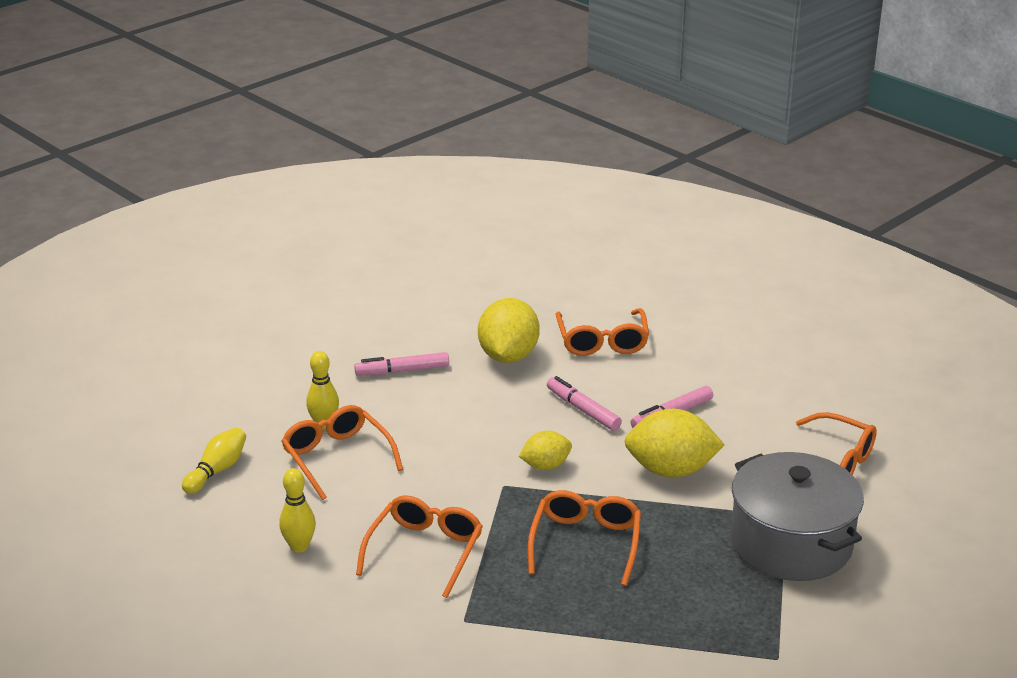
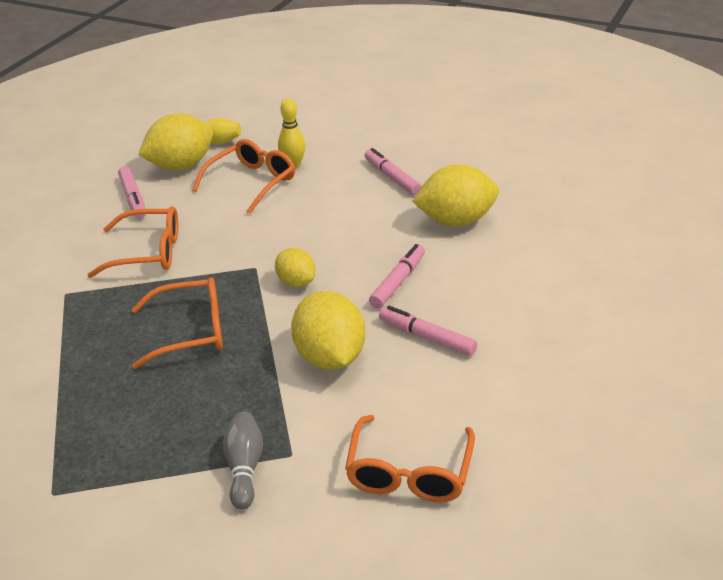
camera: 70 degrees right, 5 degrees up
(255, 501) = (180, 166): none -> yellow lemon
(299, 546) = (133, 198): yellow bowling pin -> pink marker
(602, 342) = (524, 266): orange glasses -> none
(791, 543) = (244, 468): grey pot -> grey bowling pin

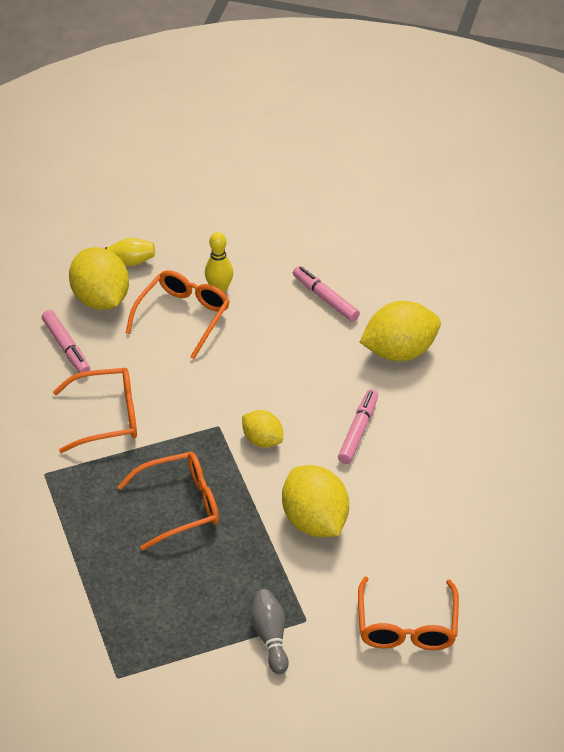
camera: 10 degrees left, 10 degrees up
(180, 166) = (101, 299): yellow lemon -> yellow lemon turned 75 degrees counterclockwise
(427, 337) = (396, 491): pink marker -> none

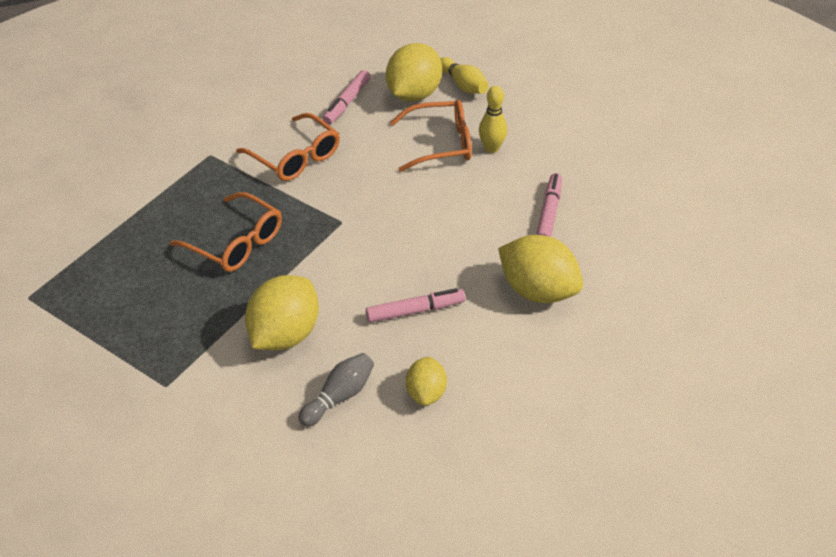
camera: 55 degrees right, 0 degrees up
(262, 440) = (349, 255): yellow lemon -> yellow lemon (426, 393)
(270, 637) = (130, 371): grey bowling pin -> grey bowling pin (339, 396)
(407, 626) = (207, 464): orange glasses -> none

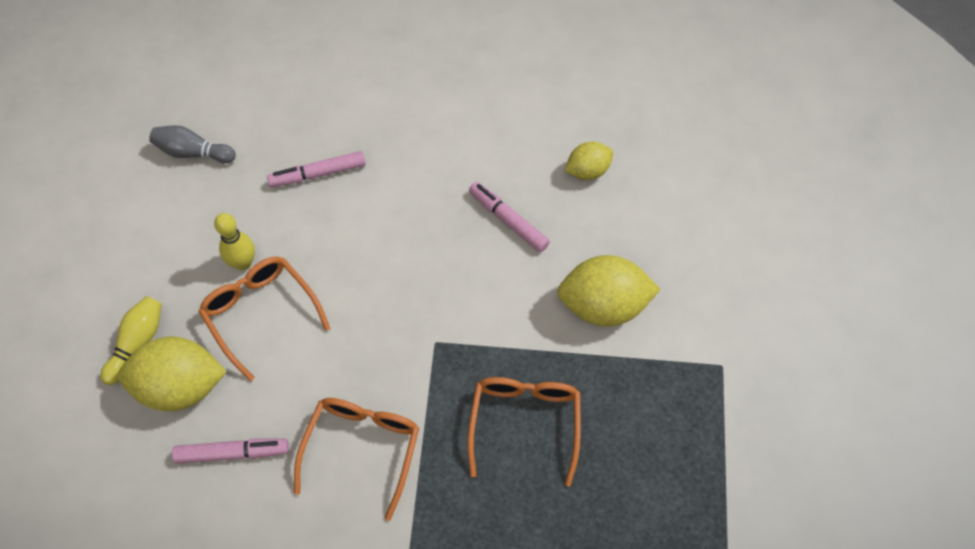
camera: 120 degrees left, 15 degrees up
(339, 396) = (635, 228): grey bowling pin -> grey bowling pin (193, 152)
(537, 291) = (426, 143): yellow lemon -> none

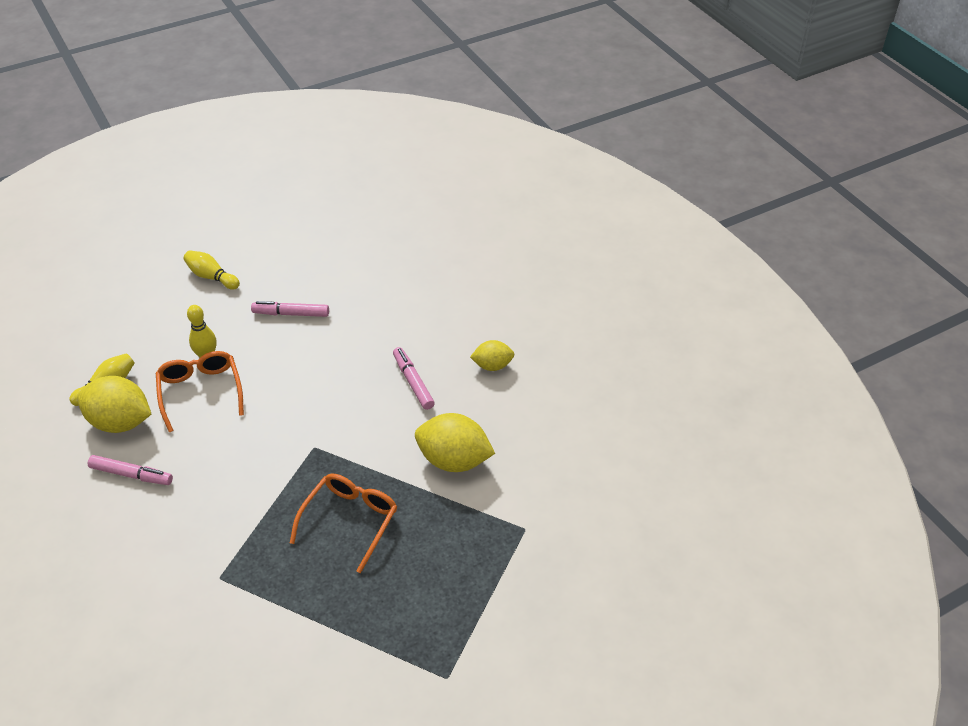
camera: 20 degrees right, 15 degrees down
(193, 152) = (211, 277): grey bowling pin -> yellow bowling pin
(362, 448) = (223, 500): orange glasses -> none

